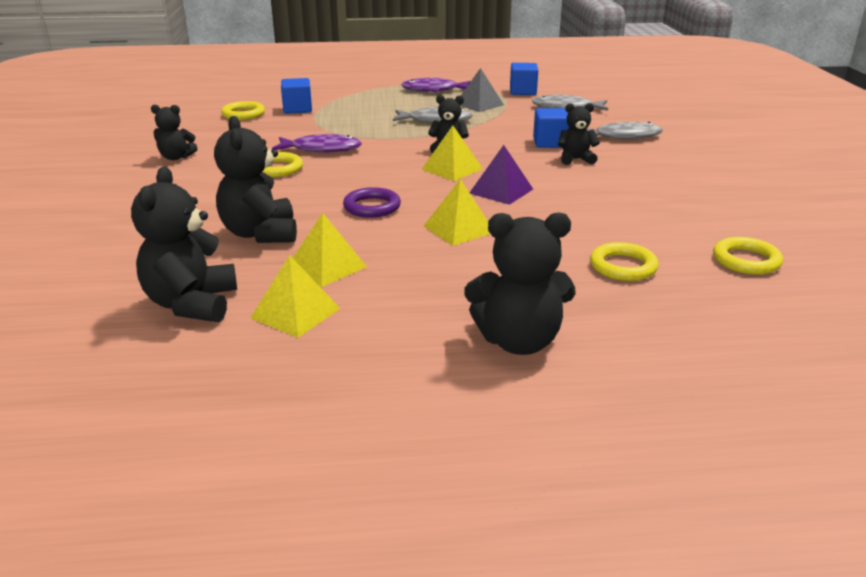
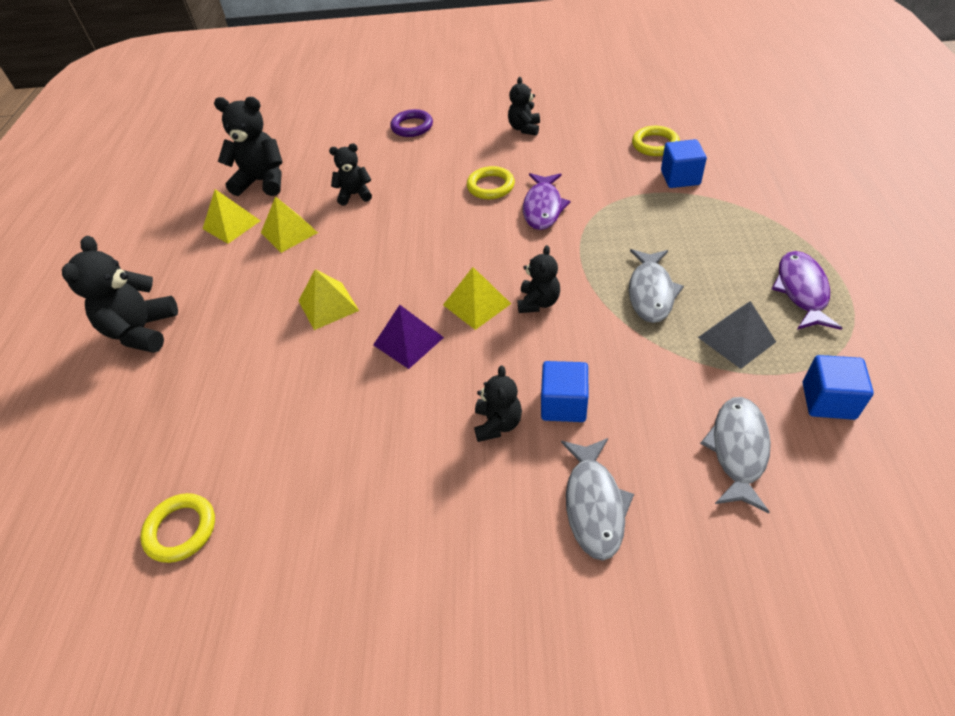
camera: 100 degrees right, 20 degrees up
(260, 234) = (355, 195): black teddy bear -> black teddy bear, size x0.60
(372, 207) = (390, 250): purple ring -> purple ring (412, 126)
(623, 266) = (214, 415): yellow ring -> none

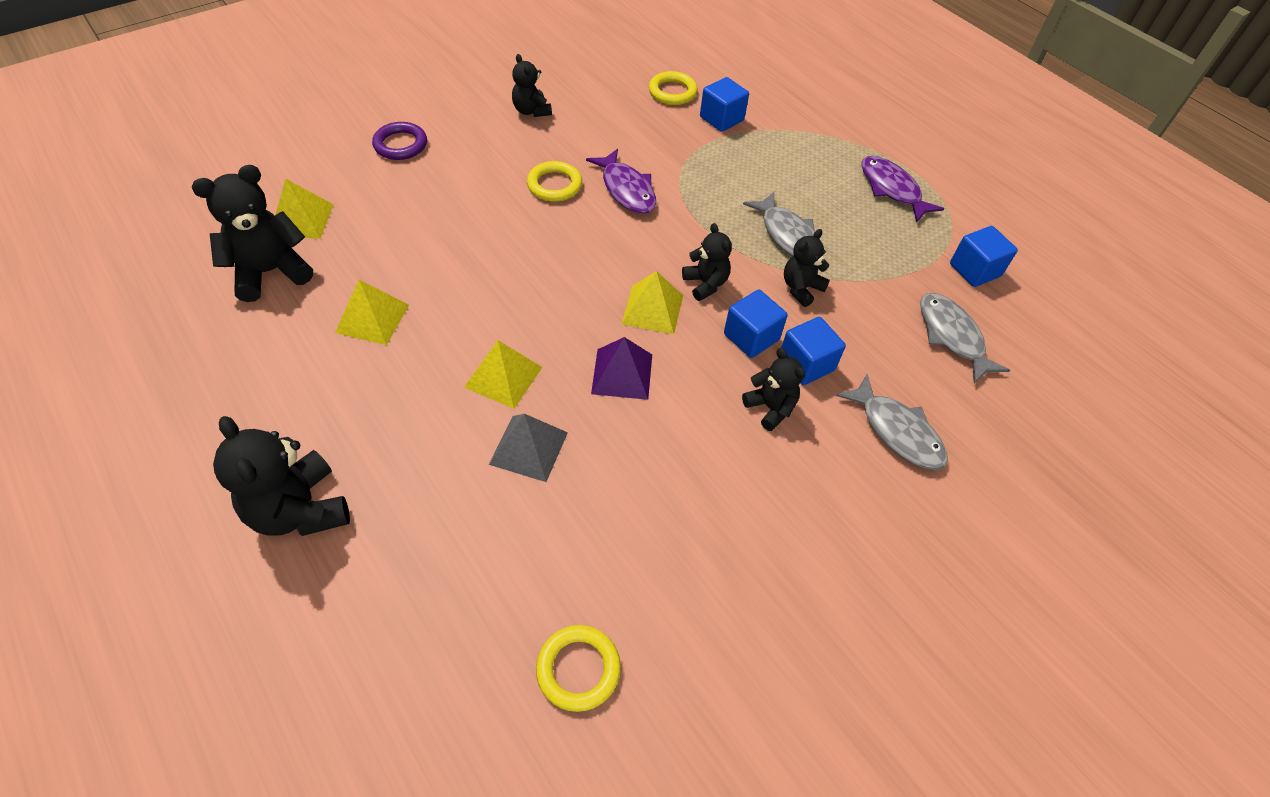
camera: 45 degrees left, 5 degrees up
(231, 224) = (283, 338): yellow pyramid -> yellow pyramid (302, 219)
(355, 195) = (410, 246): black teddy bear -> black teddy bear (801, 288)
(536, 360) = (751, 337): none -> blue cube
(736, 339) = (881, 249): grey pyramid -> grey pyramid (528, 448)

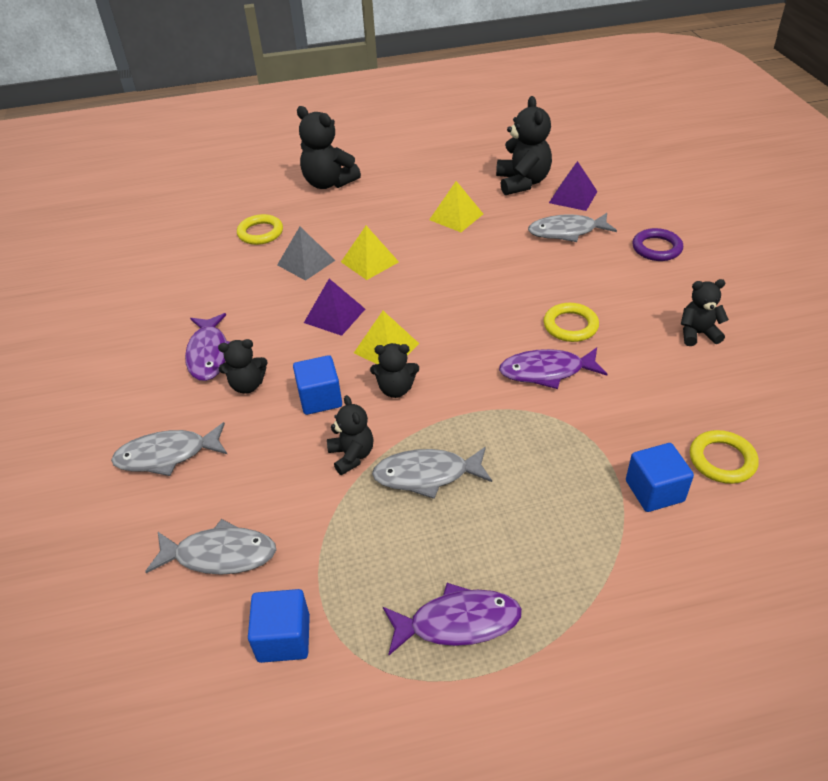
camera: 120 degrees right, 10 degrees down
(300, 509) = (328, 183): black teddy bear -> black teddy bear turned 135 degrees counterclockwise
(302, 219) = (573, 197): yellow pyramid -> purple pyramid
(385, 213) = (566, 232): none -> grey fish
(578, 669) = (161, 255): yellow ring -> yellow ring (260, 233)
(747, 472) = (209, 354): none -> purple fish
(806, 364) = (270, 424): blue cube -> none

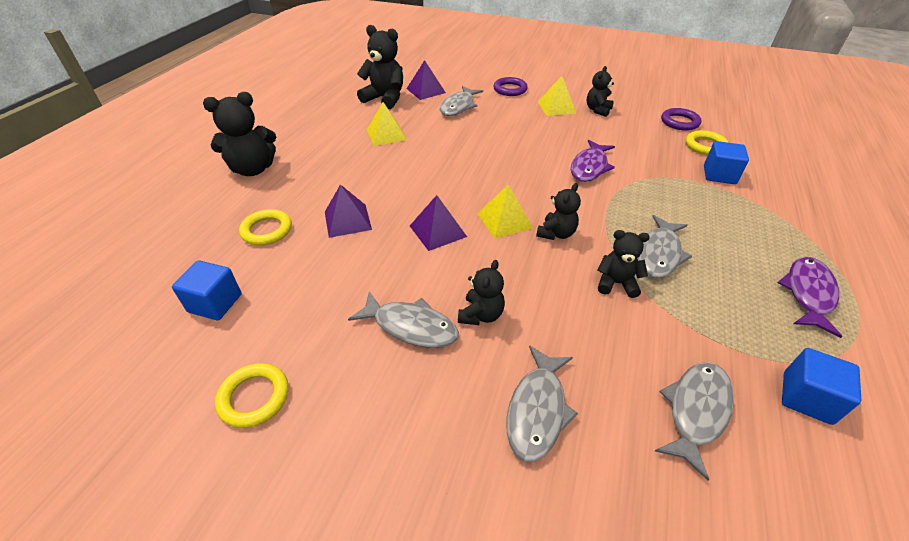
camera: 60 degrees left, 0 degrees up
(209, 354) = (411, 326): purple fish -> grey fish
(306, 262) = (347, 220): grey pyramid -> purple pyramid
(320, 398) = (535, 276): blue cube -> blue cube (215, 303)
(370, 262) = (390, 189): yellow pyramid -> yellow pyramid (556, 107)
(570, 326) = (553, 142): yellow ring -> yellow ring (254, 397)
(763, 418) = (679, 122): none -> purple ring

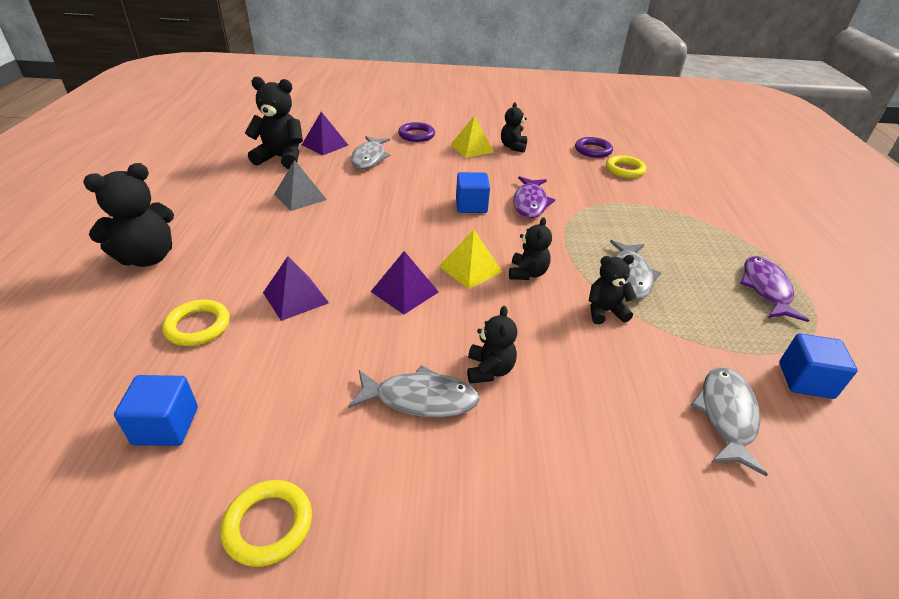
camera: 20 degrees left, 5 degrees down
(386, 134) = (300, 197): yellow pyramid -> grey pyramid
(537, 410) = (587, 453): grey fish -> none
(719, 175) = (648, 195): blue cube -> blue cube (471, 206)

